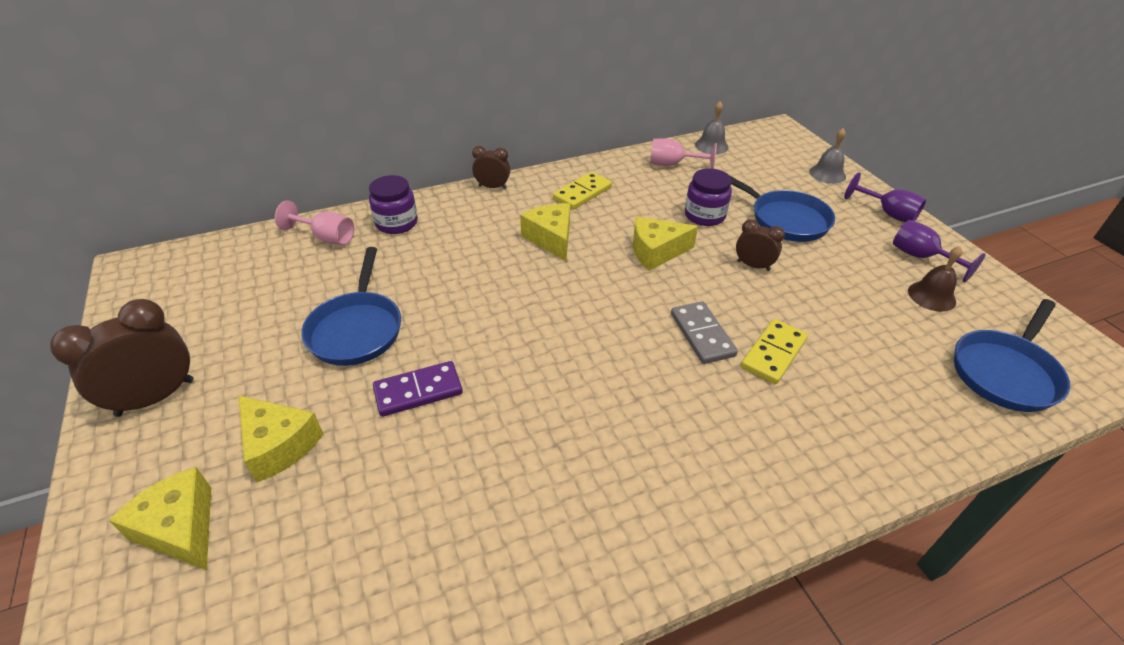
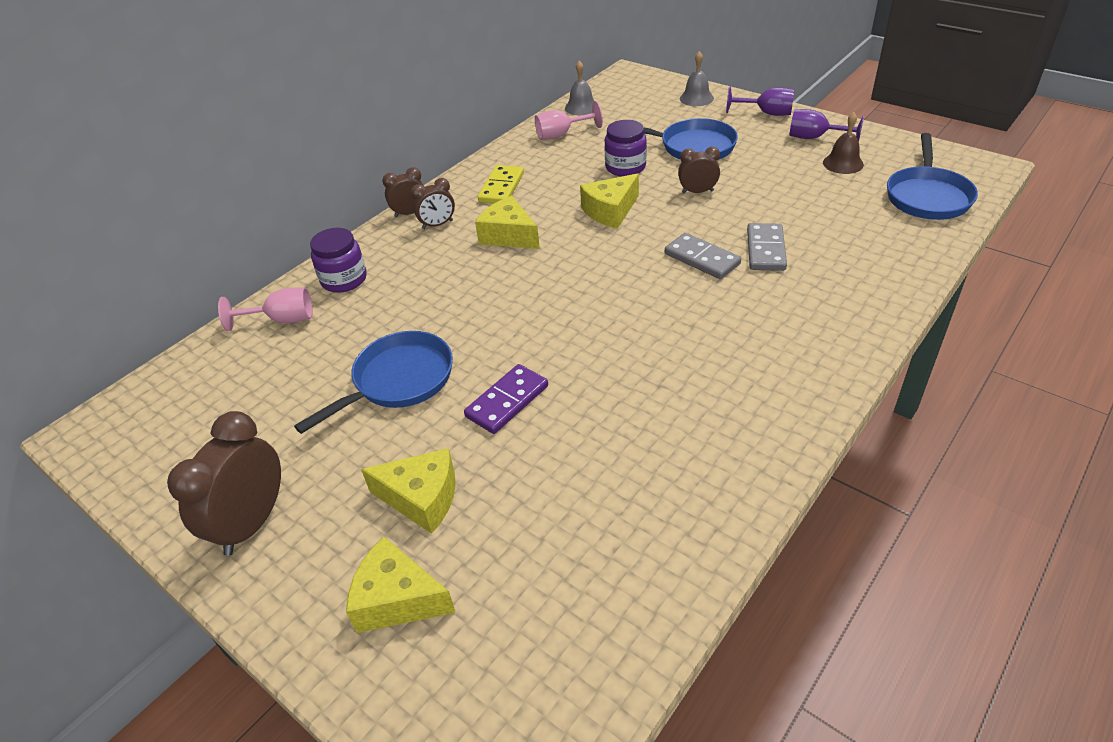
camera: 25 degrees left, 0 degrees up
(356, 329) = (398, 381): blue pan -> blue pan turned 105 degrees counterclockwise
(504, 205) = (437, 225): none -> brown clock
(773, 353) = (765, 250): yellow domino -> grey domino

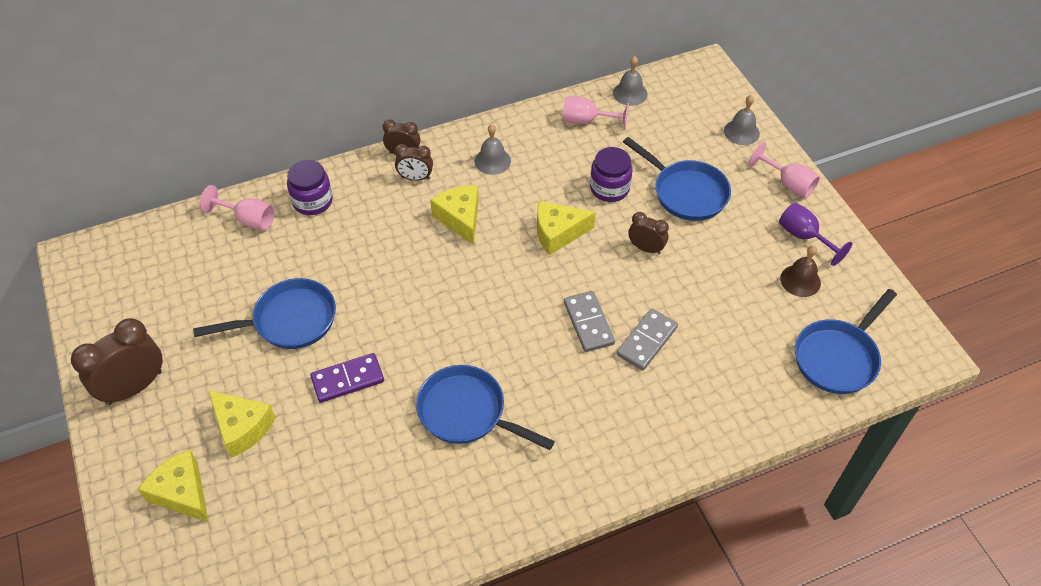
camera: 25 degrees right, 10 degrees up
(501, 187) = (492, 161): yellow domino -> grey bell
(657, 372) = (467, 412): none -> blue pan
(766, 113) = (788, 183): purple goblet -> pink goblet

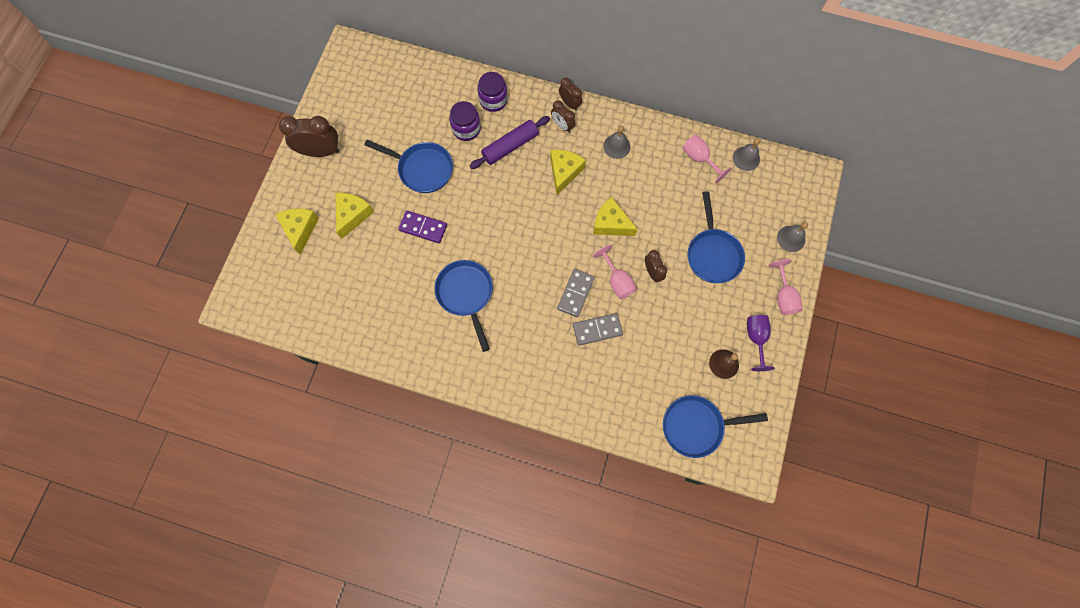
camera: 40 degrees right, 20 degrees up
(242, 428) = (352, 215): yellow cheese -> yellow cheese turned 150 degrees counterclockwise
(248, 219) = (450, 87): pink goblet -> pink goblet (617, 281)
(375, 232) = (510, 146): none -> purple rolling pin
(609, 188) = (669, 216): purple jar -> purple jar (466, 129)

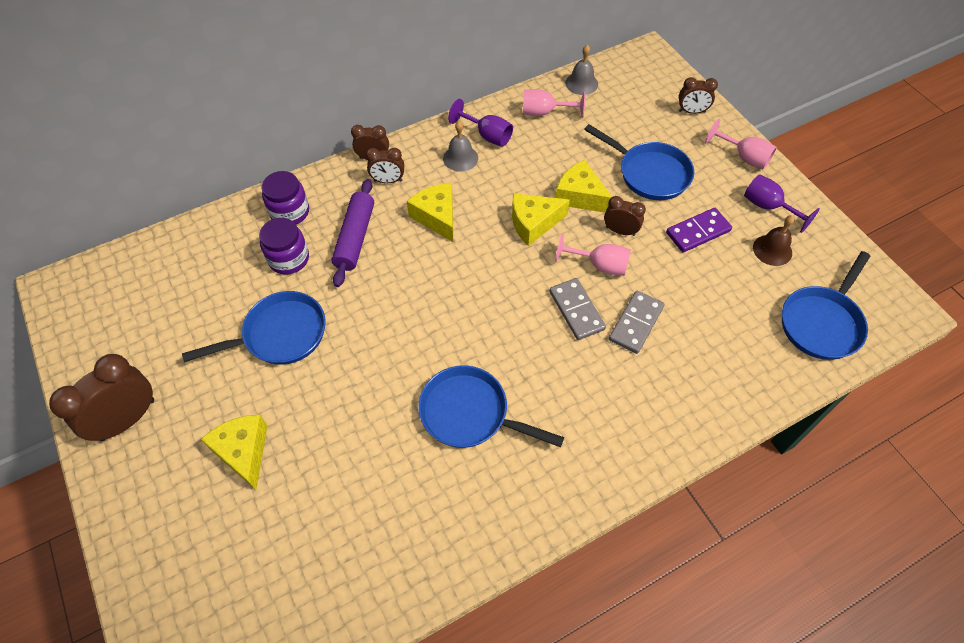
camera: 45 degrees left, 15 degrees down
(300, 229) = (188, 529): yellow cheese -> yellow cheese (579, 196)
(423, 228) = (345, 391): purple domino -> purple domino (698, 232)
(648, 144) = (487, 135): none -> purple goblet
(791, 238) = (692, 111): grey bell -> brown clock

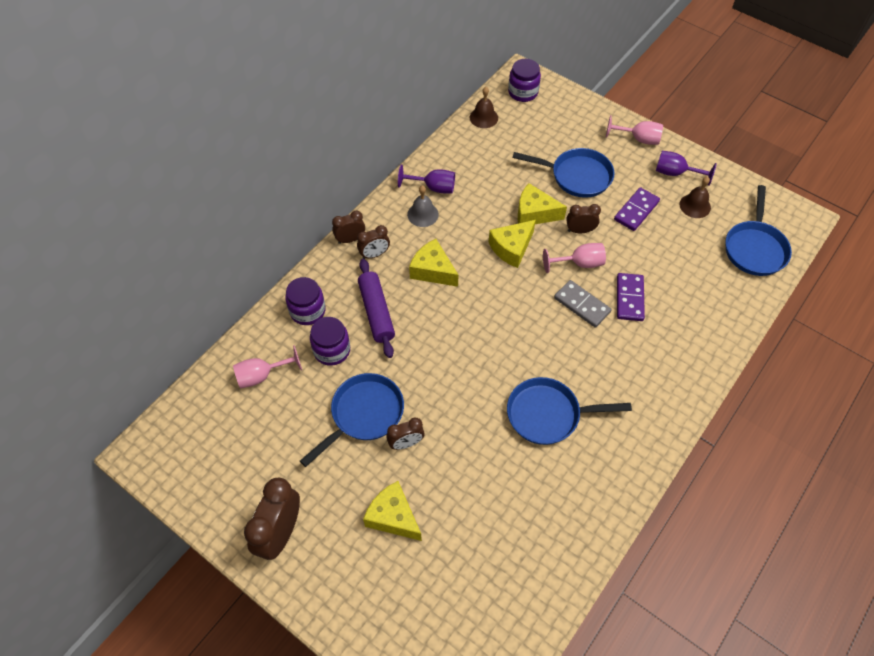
camera: 25 degrees left, 0 degrees up
(545, 112) = (468, 152): pink goblet -> pink goblet (262, 375)
(581, 83) = (483, 117): grey bell -> brown bell
(636, 323) = (629, 298): grey domino -> purple domino
(639, 71) = (523, 92): none -> purple jar
(692, 111) = (581, 114): brown clock -> brown clock (406, 443)

